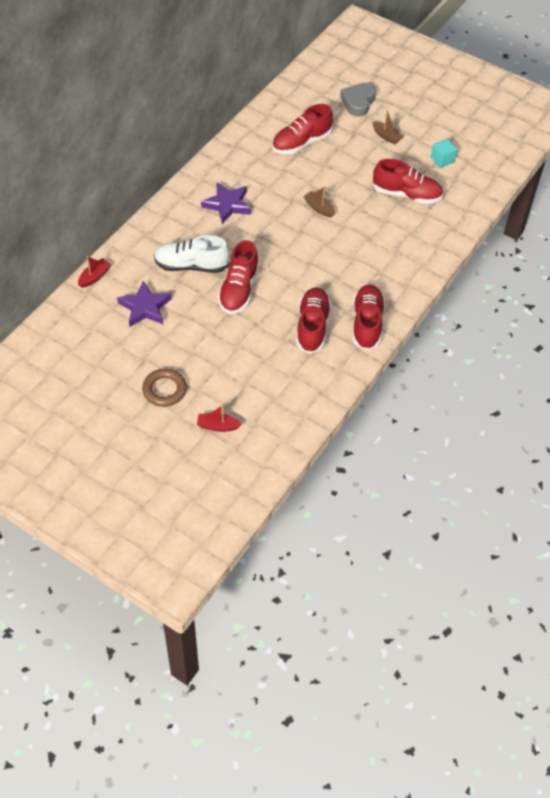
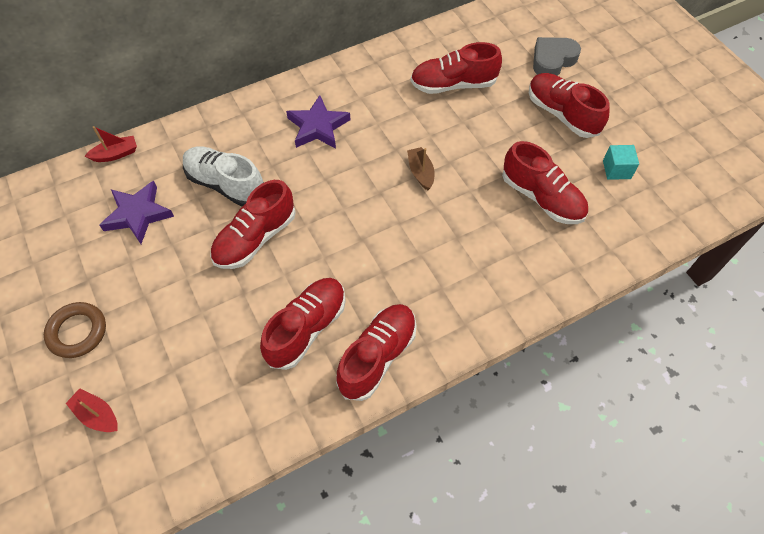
camera: 30 degrees right, 5 degrees up
(386, 136) = (562, 114): brown boat -> red shoe

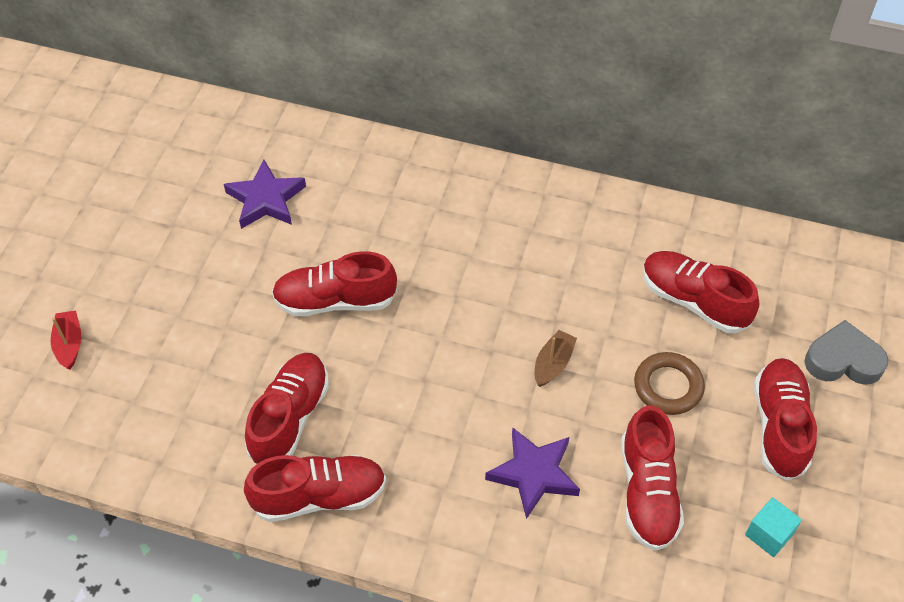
camera: 45 degrees right, 5 degrees down
(77, 332) = (122, 264): brown ring -> brown ring (668, 386)
(116, 154) = (304, 129): red boat -> none
(225, 184) = (364, 230): white shoe -> none
(307, 328) = (290, 418): red shoe -> red shoe turned 60 degrees counterclockwise
(318, 127) = (505, 239): purple star -> purple star (534, 474)

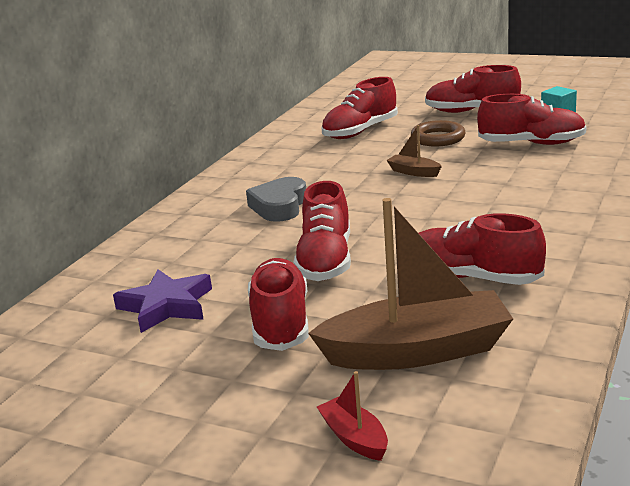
camera: 80 degrees left, 30 degrees down
(69, 344) = (354, 438): red boat -> red boat turned 60 degrees clockwise
(172, 378) = (417, 351): none -> brown boat
(319, 496) = (563, 259): red shoe -> red shoe (280, 323)
(534, 474) = (522, 177): purple star -> none
(843, 360) = (418, 97): grey heart -> grey heart (279, 206)

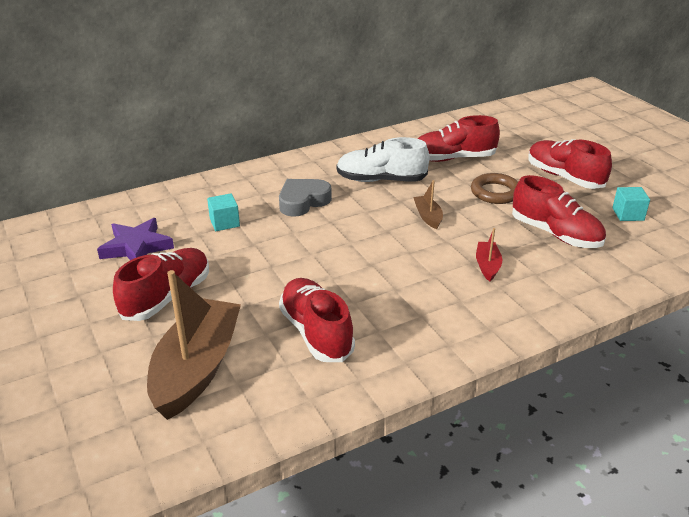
camera: 35 degrees right, 10 degrees up
(229, 250) = (224, 222): none -> turquoise cube
(324, 166) = (381, 180): none -> white shoe
(325, 261) = (259, 264): red shoe -> none
(354, 438) = (78, 405): red boat -> red boat (487, 266)
(417, 351) = (197, 368): brown boat -> brown boat turned 105 degrees counterclockwise

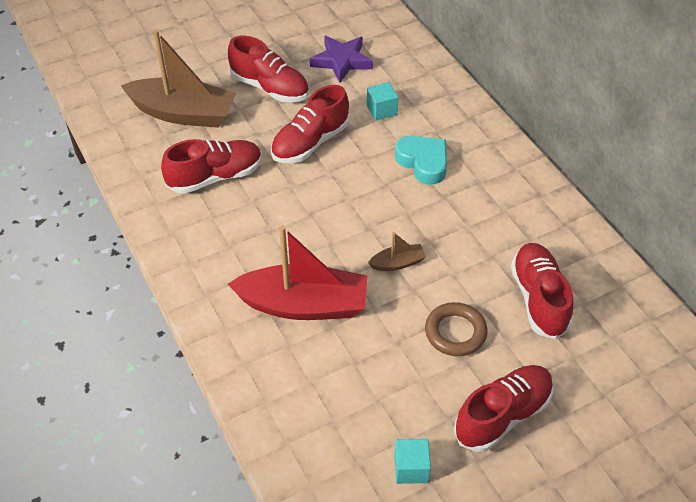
camera: 90 degrees right, 15 degrees up
(303, 201) = (423, 162): grey heart -> turquoise heart
(381, 180) = (475, 226): white shoe -> none
(487, 266) = (304, 305): red boat -> red boat, size x2.28
(555, 234) = (364, 378): red shoe -> red shoe (310, 143)

